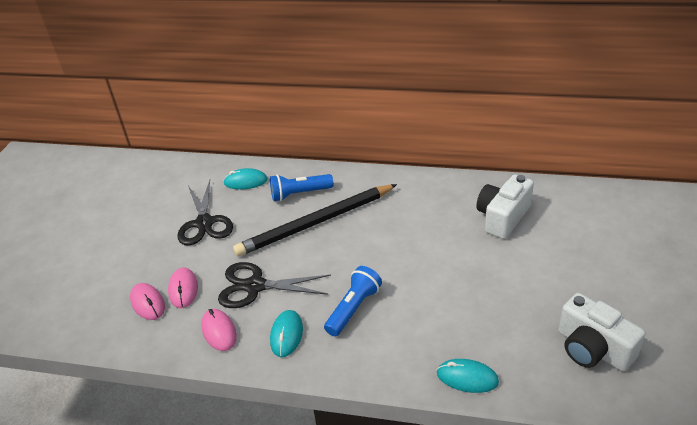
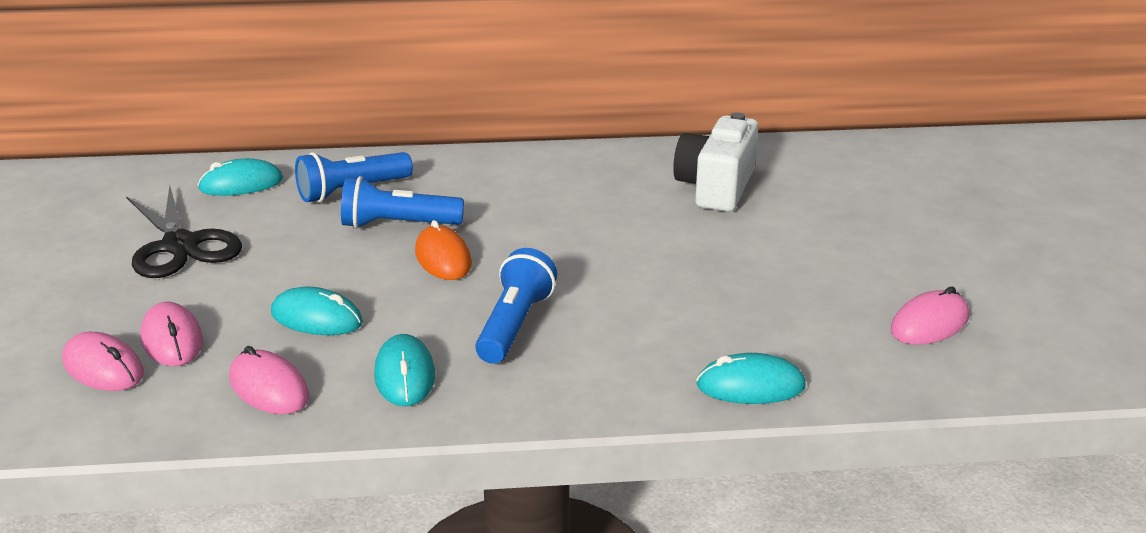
camera: 20 degrees left, 10 degrees down
(255, 286) = (316, 318): black scissors -> turquoise mouse
(315, 223) = (397, 225): black pencil -> blue flashlight
(331, 252) = (443, 258): none -> orange mouse
(592, 349) = (929, 324): white camera -> pink mouse

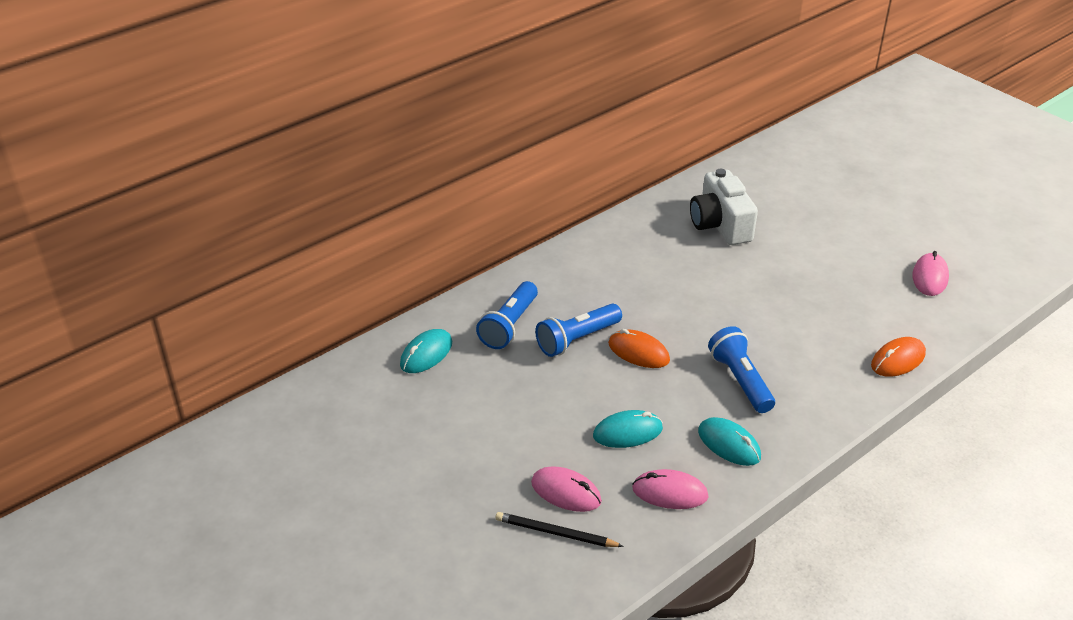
camera: 35 degrees left, 10 degrees up
(103, 368) = (555, 533): pink mouse -> black pencil
(180, 245) = (462, 423): black scissors -> none
(750, 386) = (898, 360): turquoise mouse -> orange mouse

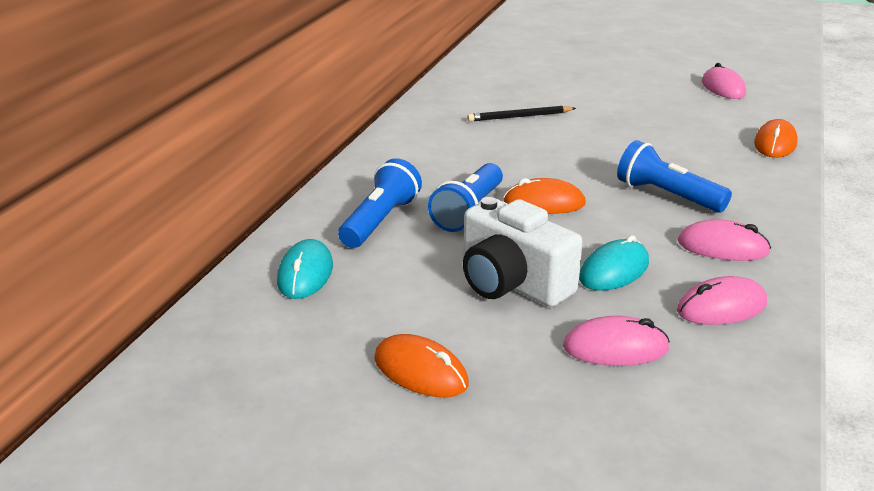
camera: 30 degrees left, 10 degrees down
(434, 457) = (420, 371): none -> orange mouse
(509, 326) = (380, 221): blue flashlight -> blue flashlight turned 150 degrees counterclockwise
(555, 533) = (652, 393): black pencil -> black pencil (519, 117)
(720, 225) = (507, 96): white camera -> white camera (512, 283)
(729, 444) = (722, 247): turquoise mouse -> pink mouse

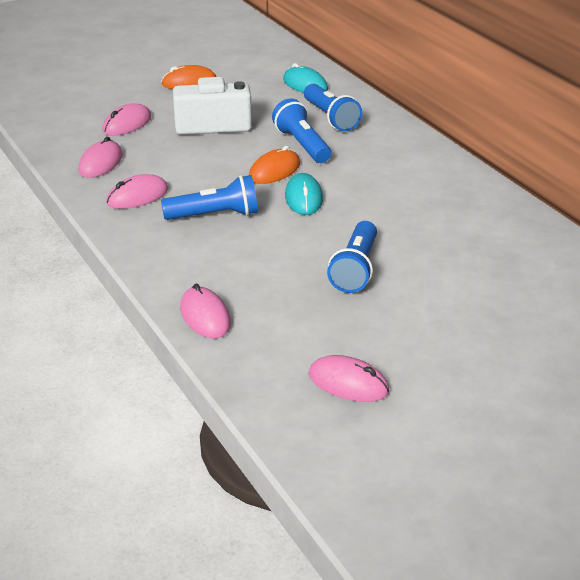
camera: 130 degrees right, 5 degrees up
(519, 117) = (425, 229): black pencil -> none
(614, 270) = (176, 154): turquoise mouse -> turquoise mouse (303, 198)
(617, 121) = (355, 269): none -> blue flashlight
(775, 144) = (205, 316): orange mouse -> pink mouse

